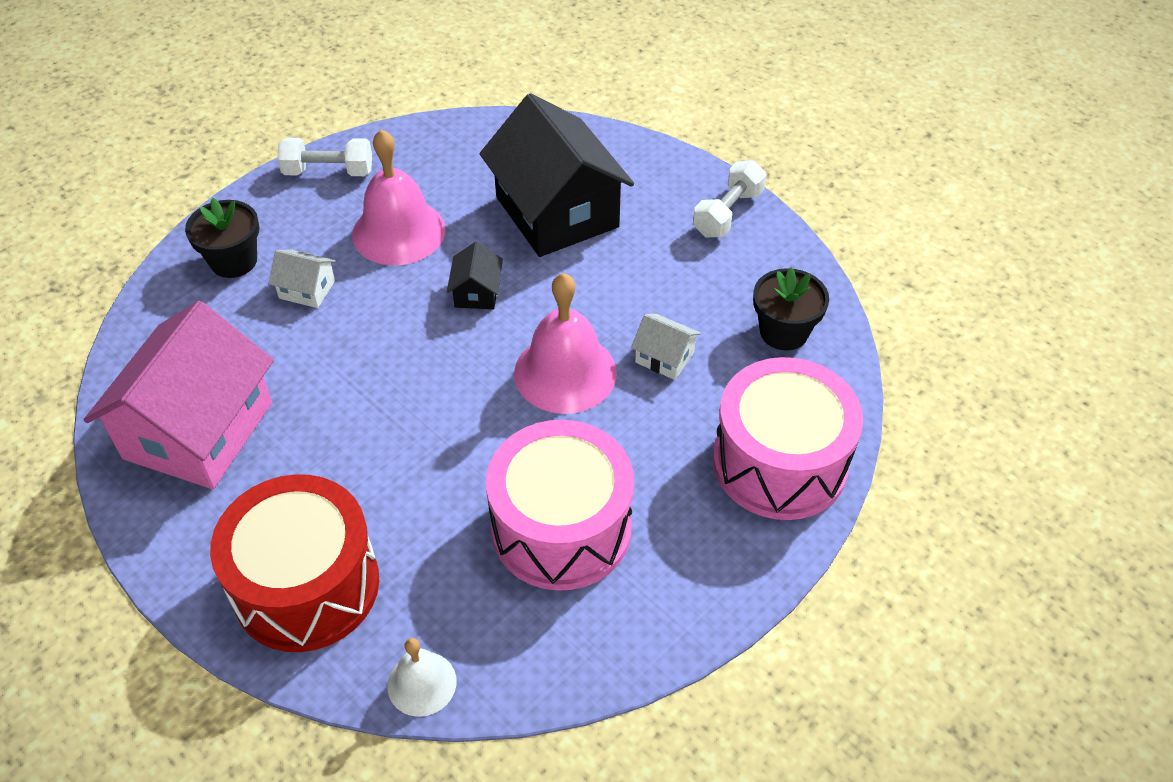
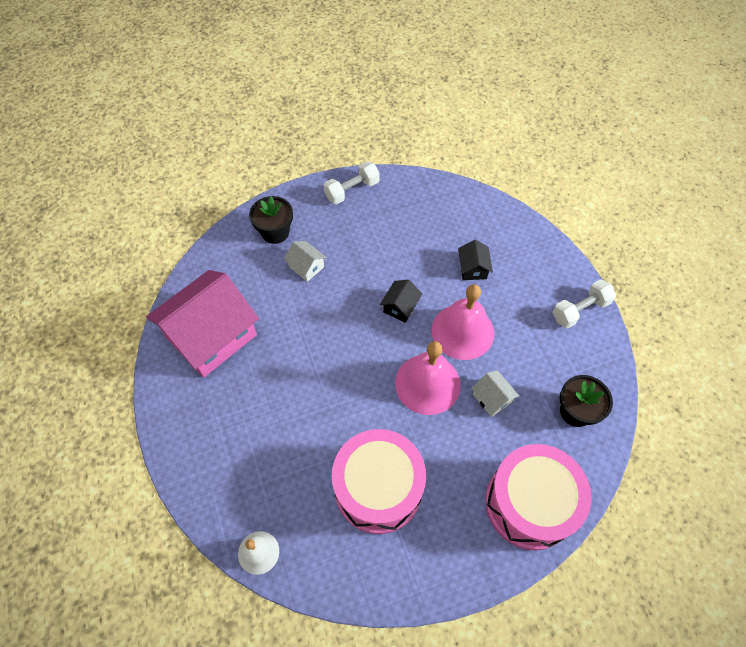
camera: 25 degrees right, 10 degrees up
(306, 585) = (225, 460): red drum -> none
(328, 171) = (352, 190): white dumbbell -> white dumbbell turned 60 degrees counterclockwise
(398, 232) = (374, 247): pink bell -> pink bell (462, 331)
(557, 212) = (473, 268): black house -> black house, size x0.42

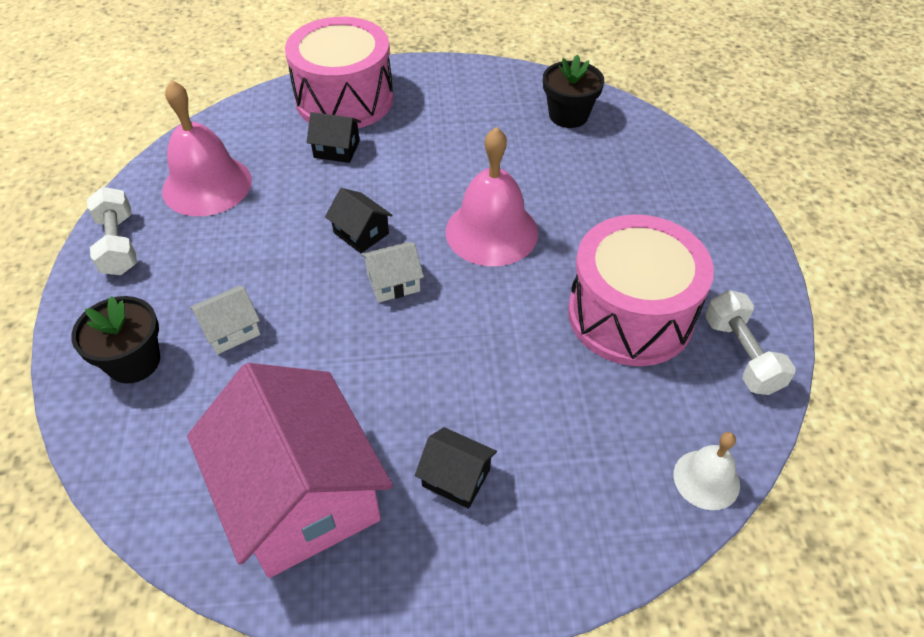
camera: 75 degrees left, 10 degrees down
(234, 408) = (456, 477): none -> black house
(462, 331) = (427, 181): pink bell -> pink bell (207, 185)
(492, 398) = (531, 177): white house -> white house (393, 282)
(529, 503) = (672, 179): pink drum -> pink drum (344, 99)
(580, 310) = (441, 78): white dumbbell -> white dumbbell (741, 355)

